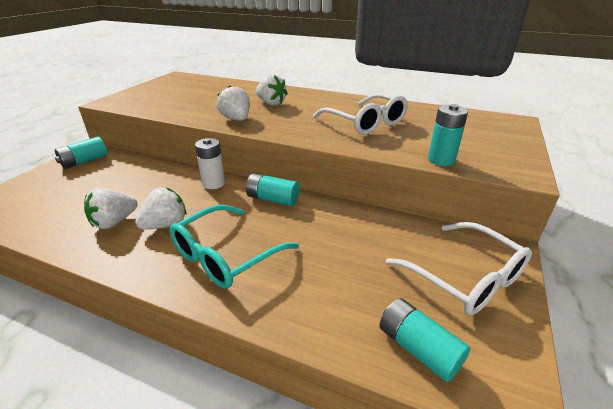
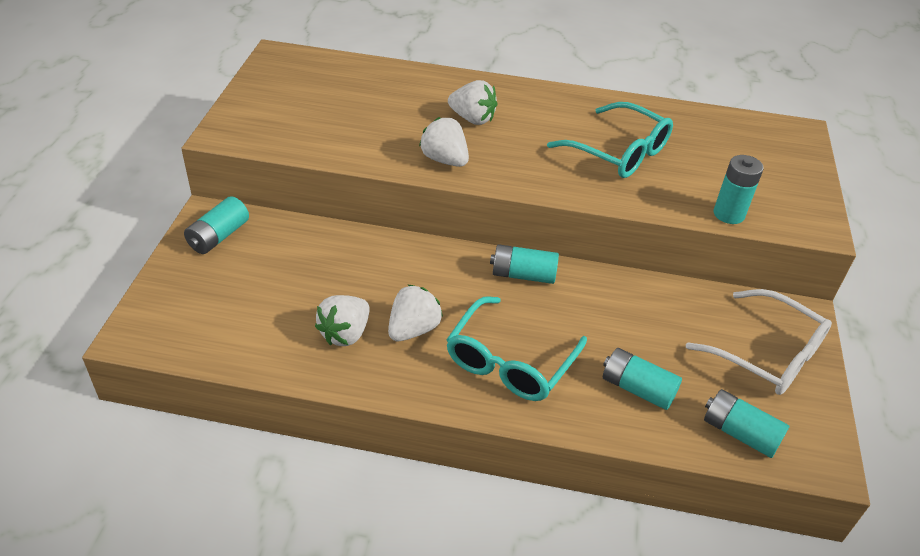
camera: 15 degrees left, 10 degrees up
(213, 183) = (433, 257): white battery -> none
(327, 291) = (637, 389): none -> turquoise battery
(365, 123) = (619, 152): white glasses -> turquoise glasses

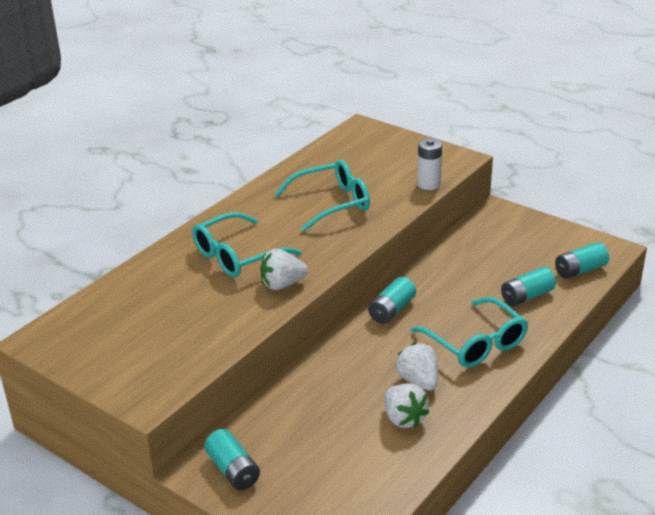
camera: 60 degrees left, 10 degrees down
(472, 119) = (237, 256): white strawberry -> turquoise glasses
(729, 214) = (428, 184): turquoise battery -> white battery
(767, 354) = (523, 235): white glasses -> none

